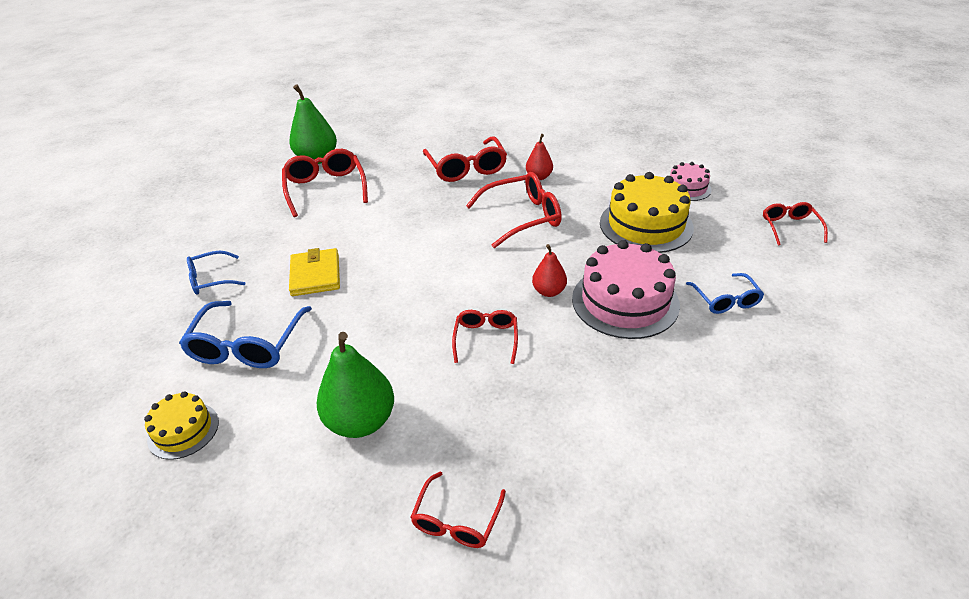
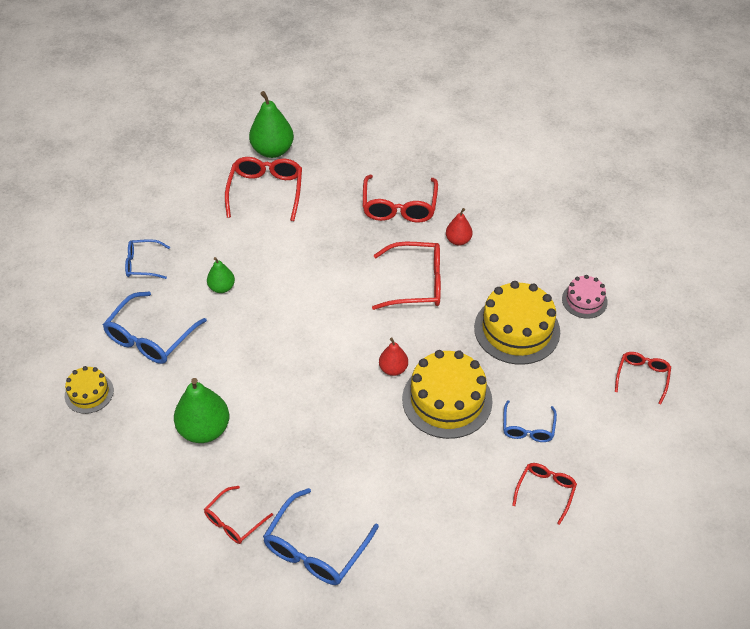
camera: 20 degrees right, 10 degrees up
(315, 275) = (222, 287): yellow wallet -> green pear
(486, 339) = (321, 395): red glasses -> red glasses (545, 491)
(586, 513) = (316, 548): none -> blue glasses
(625, 301) = (447, 400): pink cake -> yellow cake

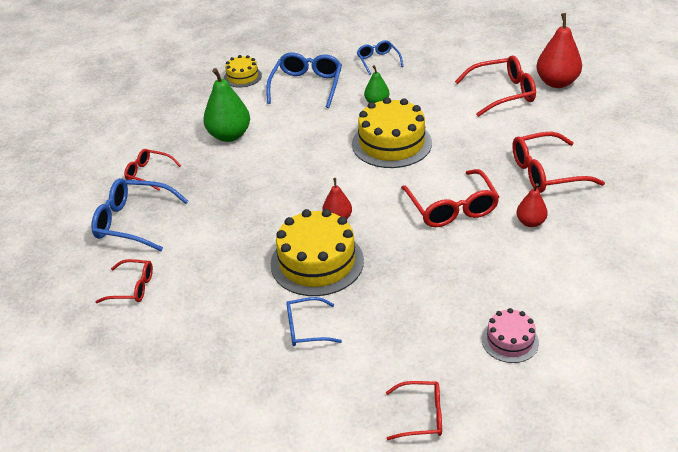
camera: 75 degrees right, 10 degrees down
(150, 337) = (307, 86): blue glasses -> blue glasses turned 90 degrees clockwise
(272, 150) = (557, 82): green pear -> red pear
(517, 329) = (433, 293): yellow cake -> yellow cake (391, 143)
(545, 491) = (232, 358): red glasses -> red glasses (132, 287)

